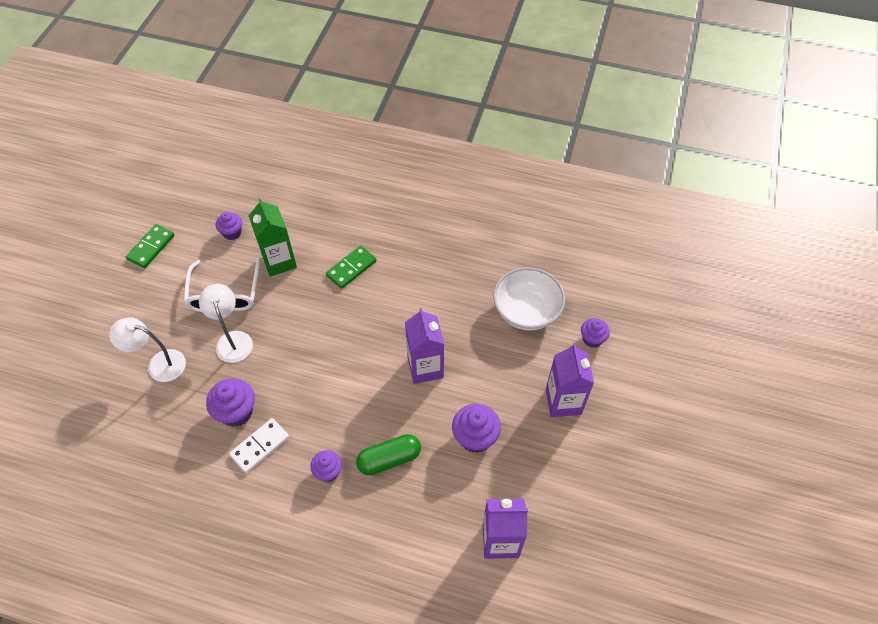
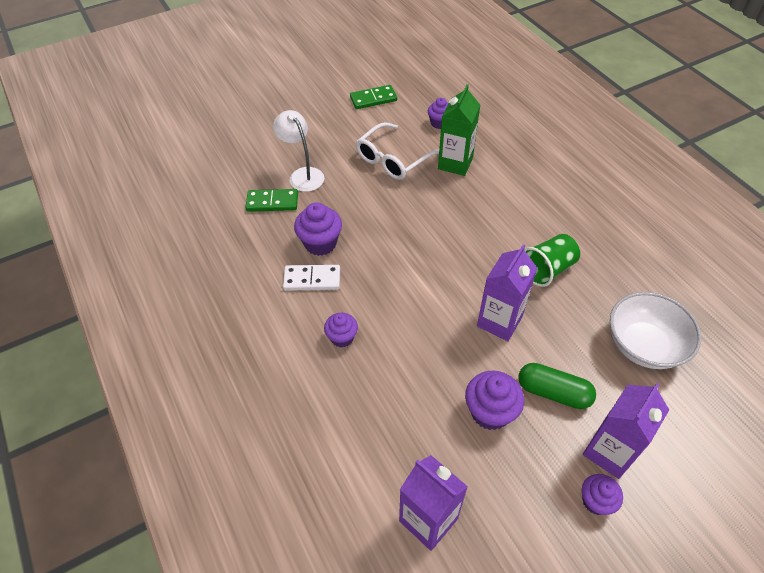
camera: 45 degrees right, 5 degrees down
(232, 340) = (367, 193): white lamp -> none
(351, 268) = (508, 204): green domino -> green domino (272, 202)
(389, 459) = (398, 368): green capsule -> green capsule (553, 392)
(423, 302) = (547, 269): none -> green cup
(592, 339) = (695, 420): purple cupcake -> purple cupcake (595, 501)

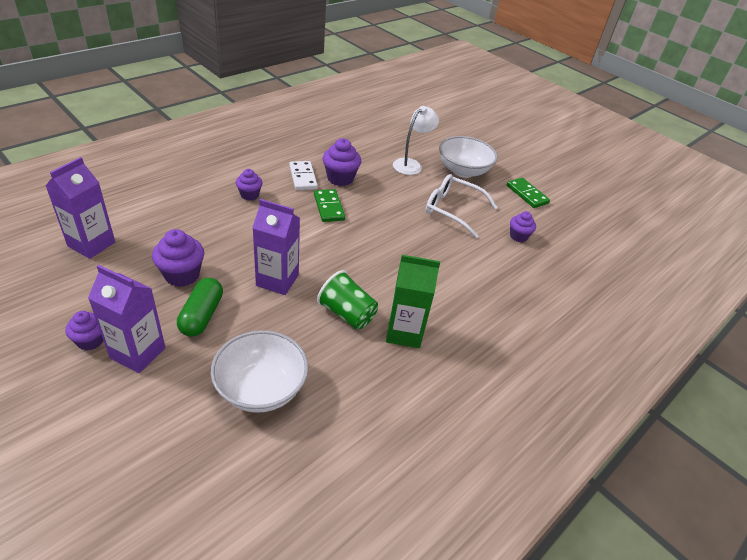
camera: 70 degrees right, 10 degrees down
(272, 202) = (375, 153): green domino -> green domino (329, 207)
(323, 135) = (463, 171): none -> white bowl
(455, 163) = (467, 248): green carton -> green carton (404, 332)

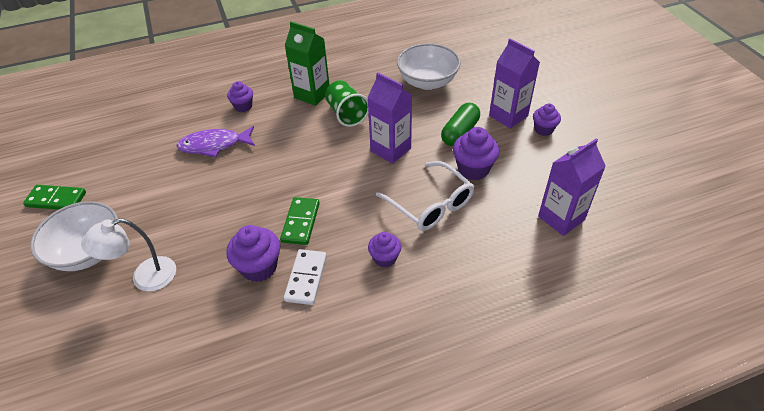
camera: 150 degrees left, 5 degrees up
(453, 210) = (165, 193): white glasses -> white glasses (430, 204)
(455, 254) = (214, 145): none -> purple fish
(518, 236) = (133, 151): purple cupcake -> purple cupcake (243, 106)
(527, 194) = (56, 199): green domino -> green domino turned 75 degrees counterclockwise

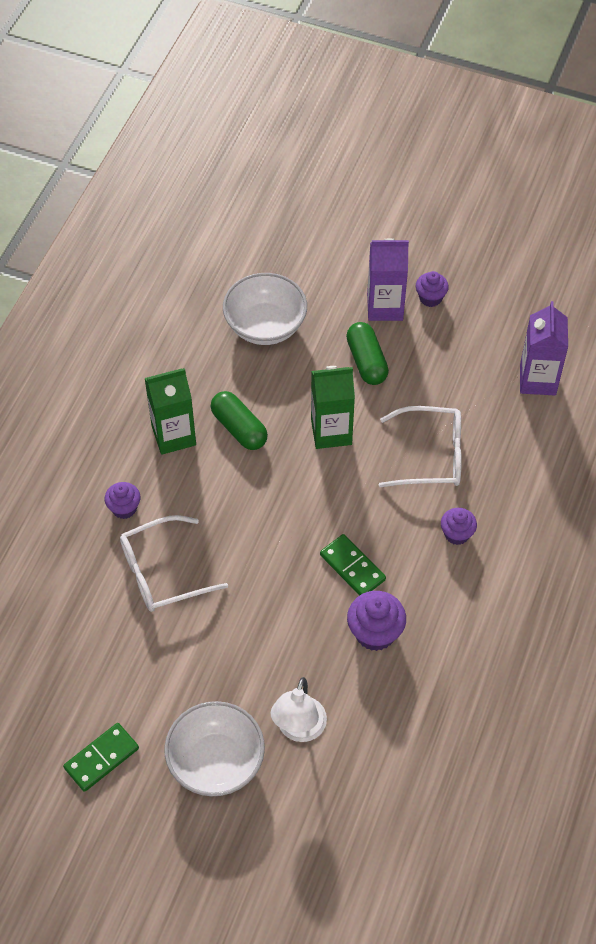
camera: 50 degrees left, 10 degrees up
(214, 145) = (163, 572): purple fish -> white glasses
(306, 278) = (422, 605): white domino -> none
(346, 114) = (239, 428): green cup -> green capsule
(390, 150) = (331, 432): purple carton -> green carton
(473, 169) = (422, 391): purple cupcake -> none

